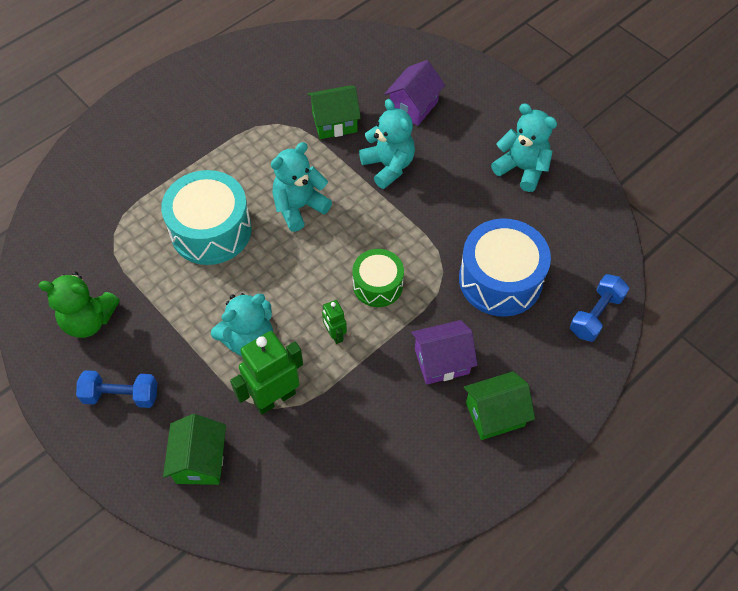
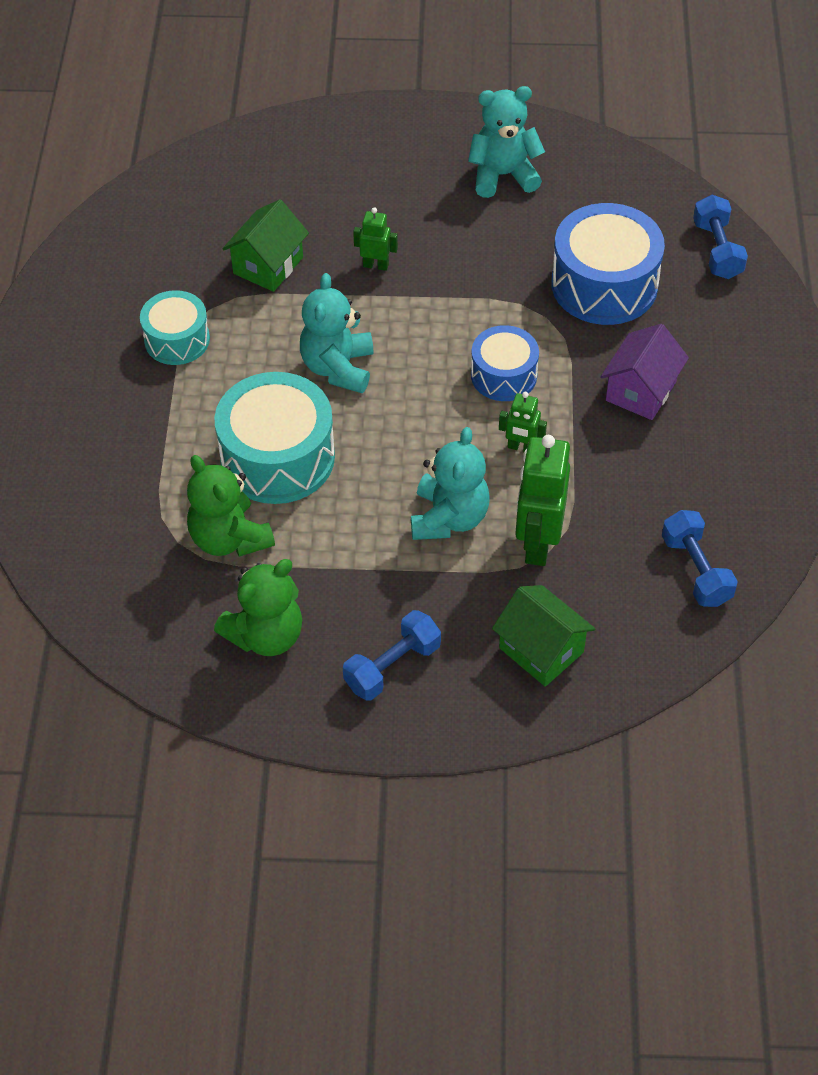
camera: 45 degrees left, 5 degrees down
(137, 253) = (229, 538): none -> green teddy bear
(243, 127) = (177, 340): none -> turquoise drum
(337, 498) = (696, 570): none -> blue dumbbell
(377, 285) = (503, 375): green drum -> blue drum
(388, 166) = (376, 265): turquoise teddy bear -> green robot
(413, 106) = (328, 193): purple house -> none
(495, 414) = (736, 395): green house -> none

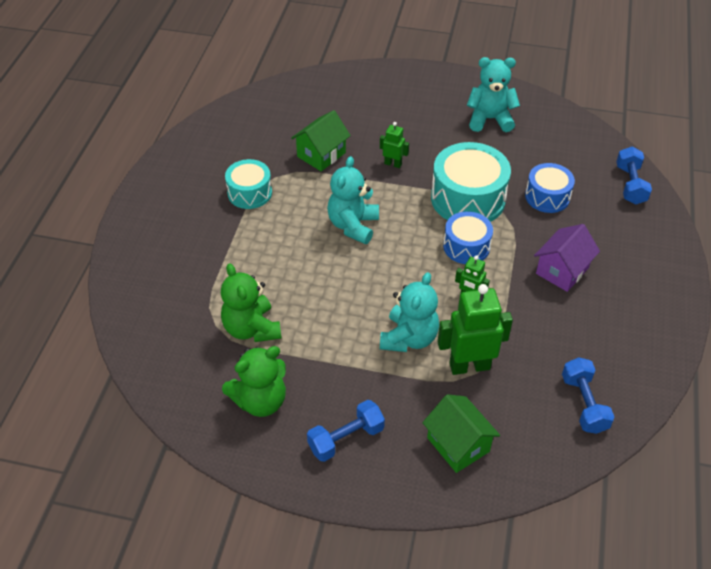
camera: 10 degrees right, 5 degrees down
(277, 457) = (298, 278): turquoise drum -> turquoise drum (468, 199)
(537, 543) = (469, 366): green robot -> green robot turned 60 degrees clockwise
(604, 284) = (547, 196): blue drum -> blue drum, size x0.60

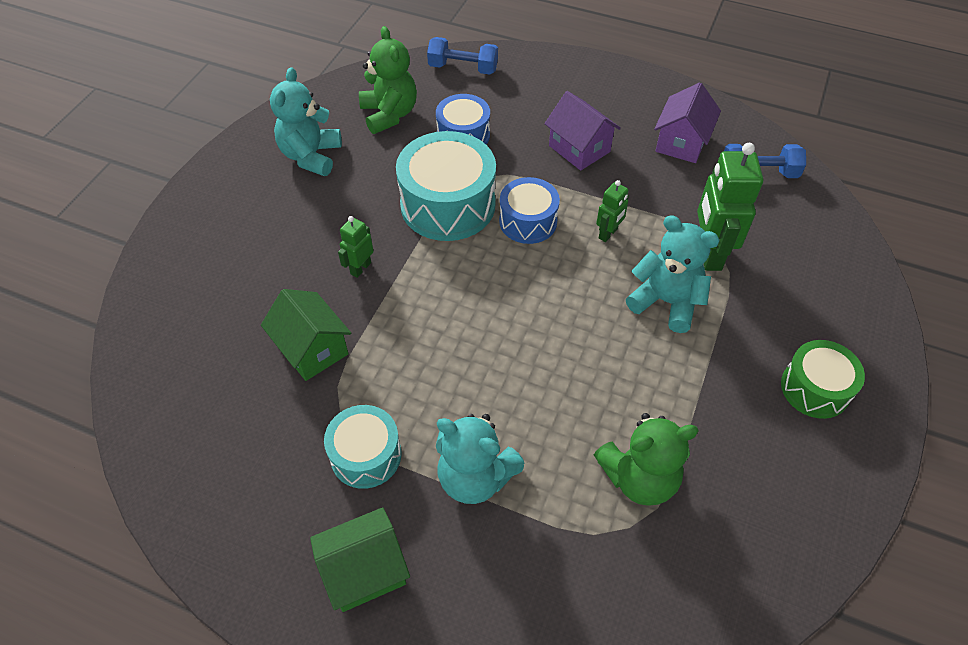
camera: 80 degrees left, 5 degrees up
(260, 401) = (762, 479): green teddy bear -> green teddy bear (389, 114)
(346, 438) = (815, 388): blue dumbbell -> green drum
(353, 225) = (467, 331): turquoise teddy bear -> turquoise teddy bear (475, 477)
(458, 444) = (815, 283): green house -> green house (365, 570)
(601, 343) = (681, 143): none -> purple house

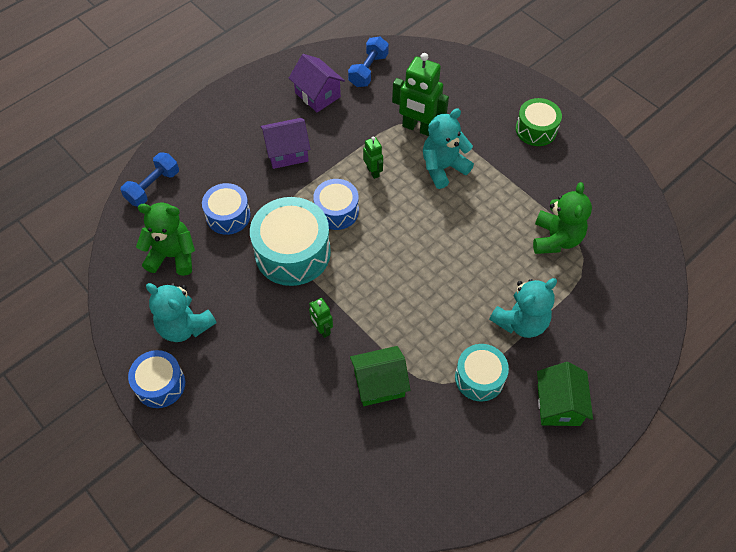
camera: 65 degrees left, 5 degrees up
(237, 165) = (160, 384): none -> blue drum

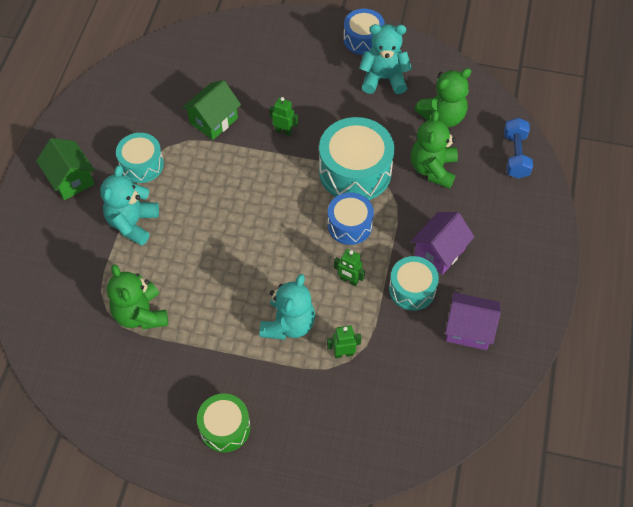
camera: 145 degrees right, 0 degrees up
(228, 216) = (433, 169): blue drum -> green teddy bear
(332, 140) = (412, 289): none -> turquoise drum
(368, 70) = (446, 392): blue dumbbell -> none
(418, 128) = (343, 353): green robot -> green robot, size x0.52

